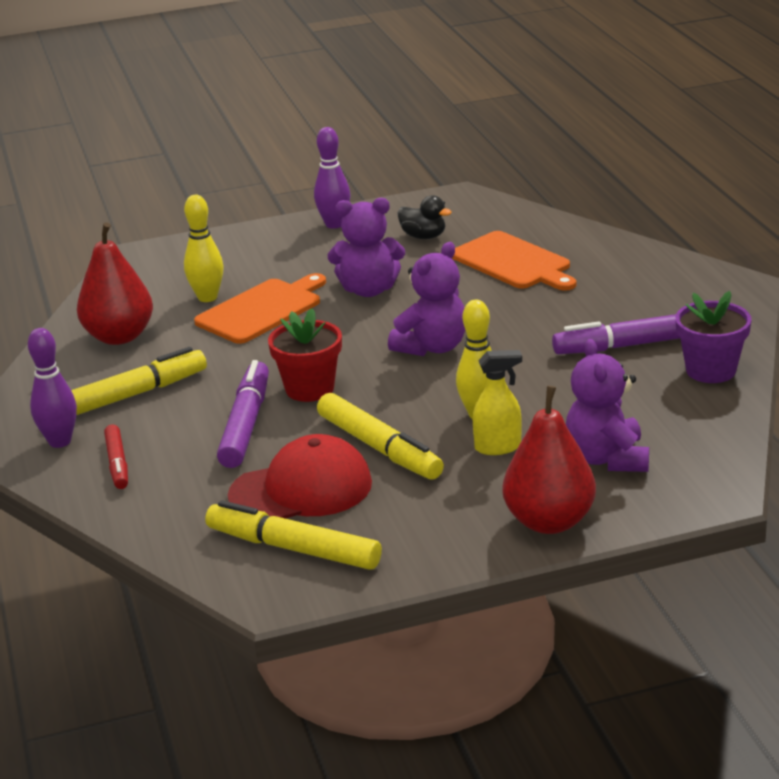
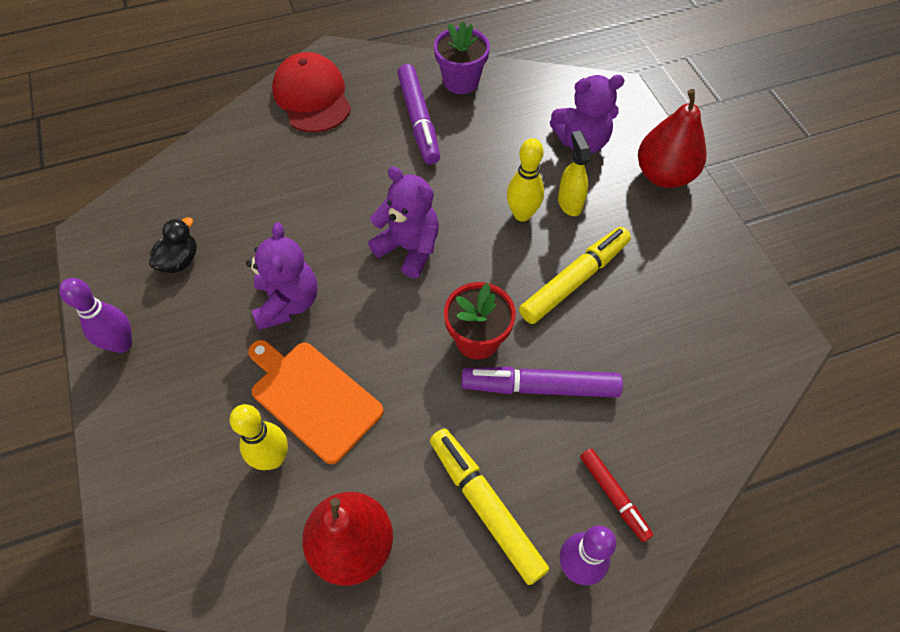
camera: 95 degrees left, 30 degrees up
(117, 463) = (614, 496): red marker -> red marker turned 75 degrees clockwise
(293, 549) = (724, 331): yellow marker -> none
(301, 489) = (641, 332): red cap -> red cap (312, 97)
(513, 262) = (257, 191): orange cutting board -> none

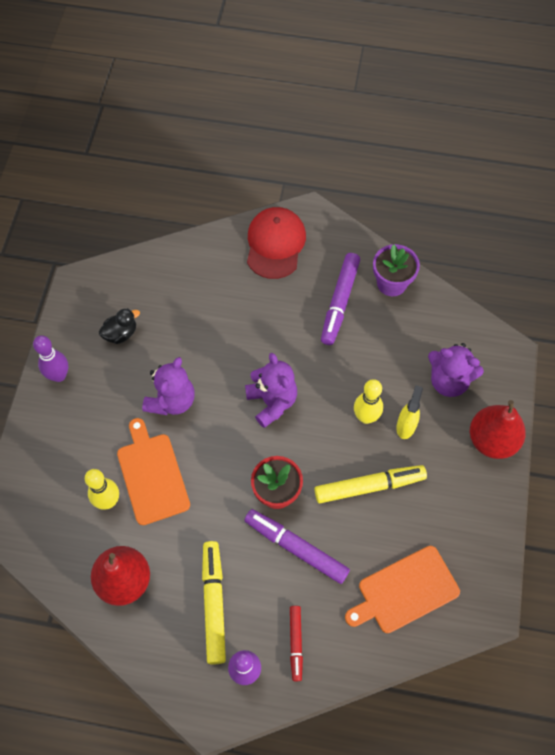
camera: 30 degrees right, 5 degrees up
(689, 367) = (404, 591): none -> orange cutting board

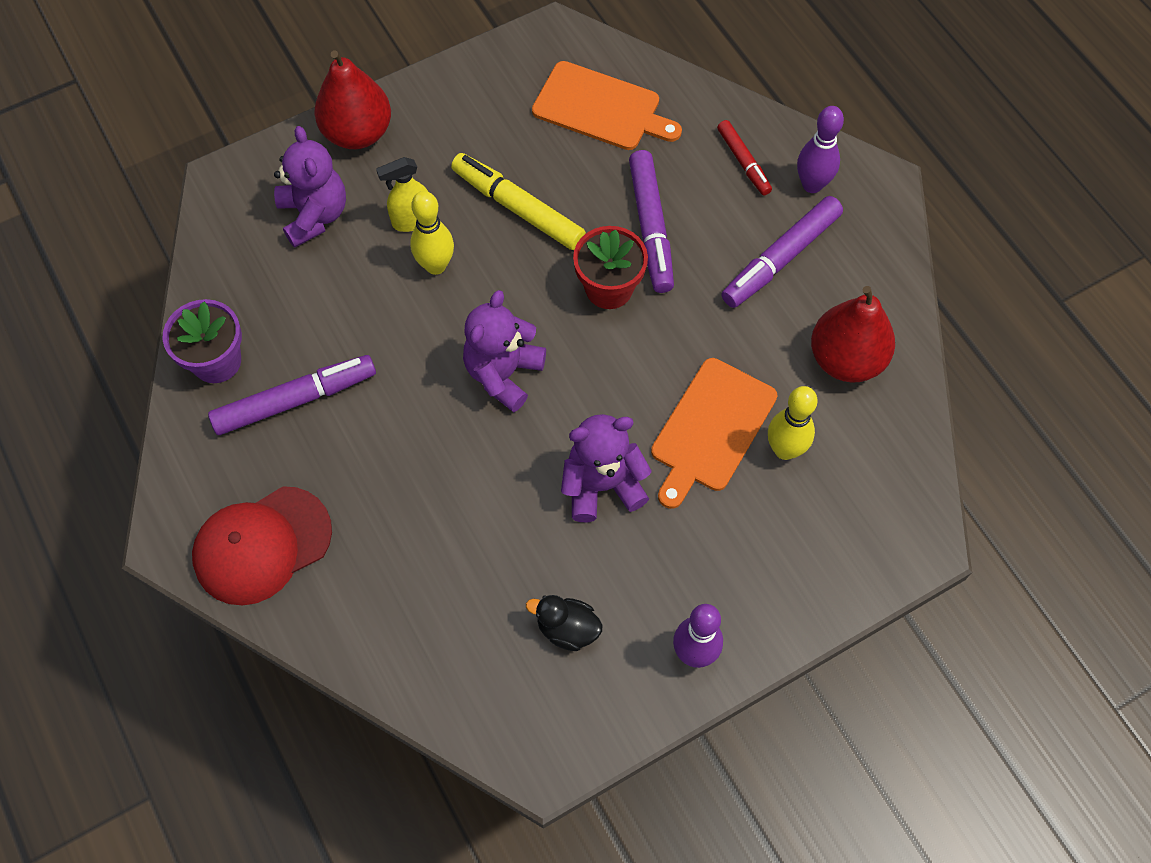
camera: 130 degrees left, 0 degrees up
(213, 603) = (781, 259): yellow marker -> purple marker
(296, 643) = (743, 162): red marker -> red marker turned 105 degrees clockwise

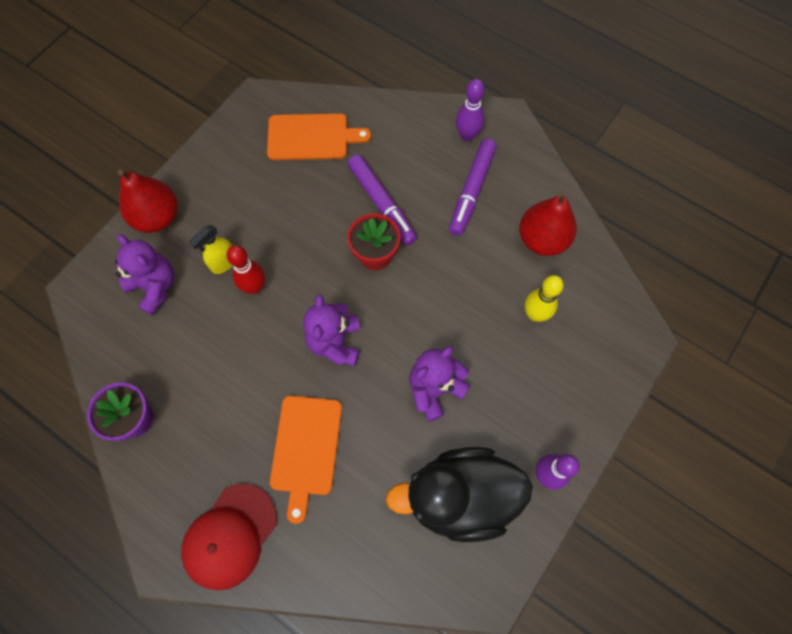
camera: 25 degrees left, 5 degrees up
(295, 400) = (203, 422): purple marker -> none
(435, 265) = (254, 287): yellow bowling pin -> red bowling pin
(517, 208) = (290, 226): yellow marker -> none
(567, 629) = (460, 496): black duck -> black duck, size x2.45
(711, 429) = (484, 321): orange cutting board -> orange cutting board (306, 449)
(743, 162) = (418, 137): red marker -> none

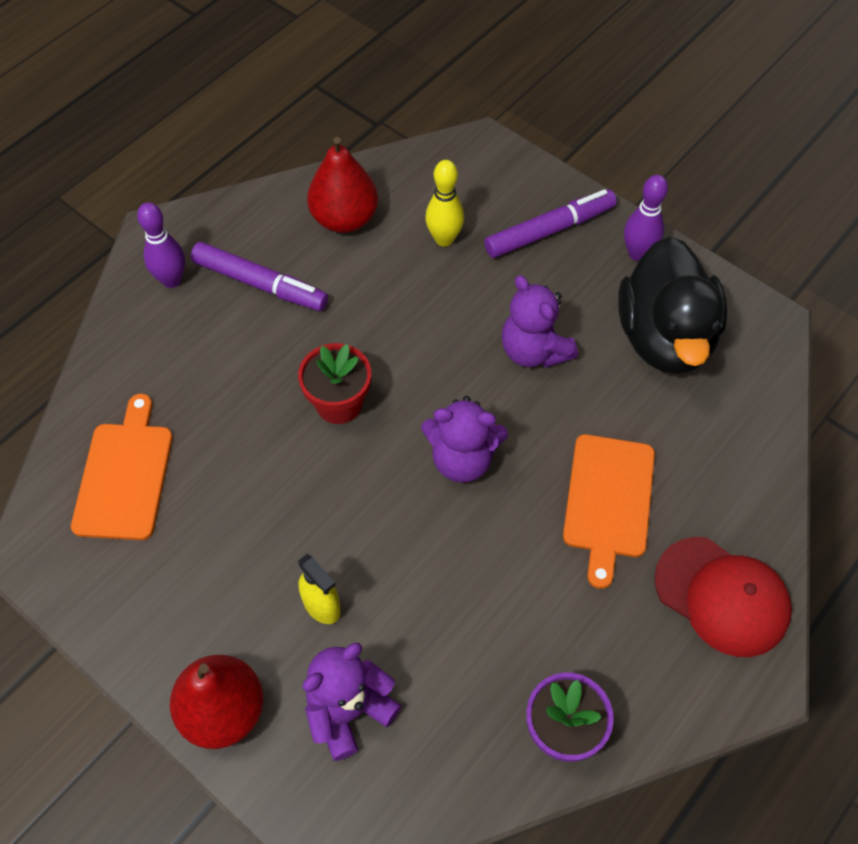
camera: 85 degrees left, 10 degrees down
(254, 287) = (368, 561): red bowling pin -> none
(306, 449) = (608, 501): orange cutting board -> orange cutting board turned 90 degrees clockwise
(382, 203) = (259, 390): purple marker -> purple marker (549, 230)

